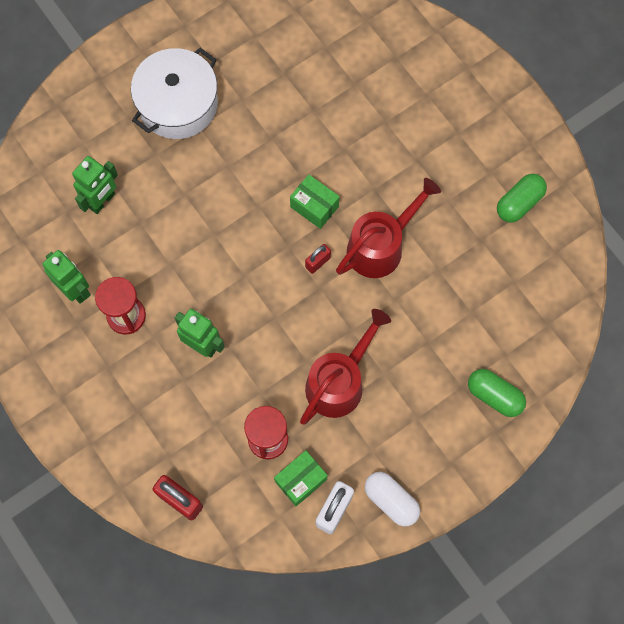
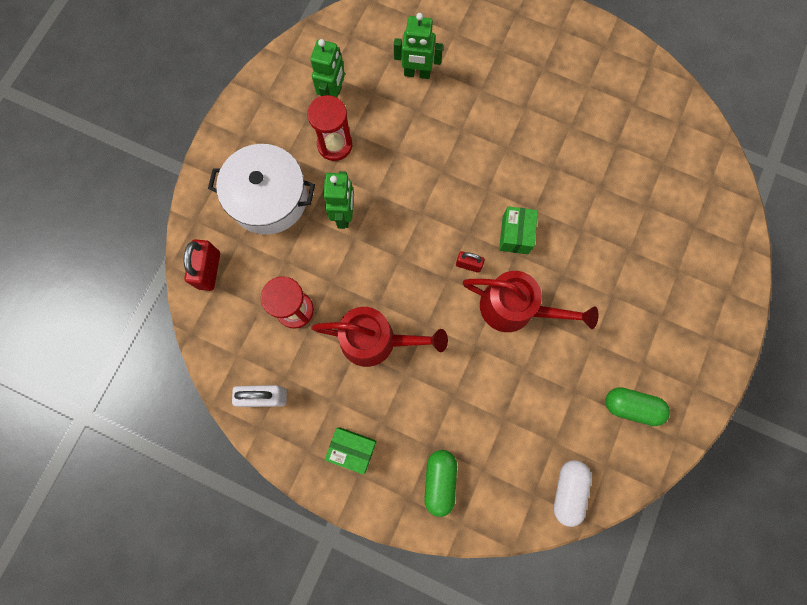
camera: 60 degrees right, 5 degrees up
(178, 104) = (534, 80): white pot -> white pot (269, 198)
(301, 480) = (275, 355): green box -> green box (352, 449)
(391, 500) = (298, 440): white capsule -> white capsule (568, 491)

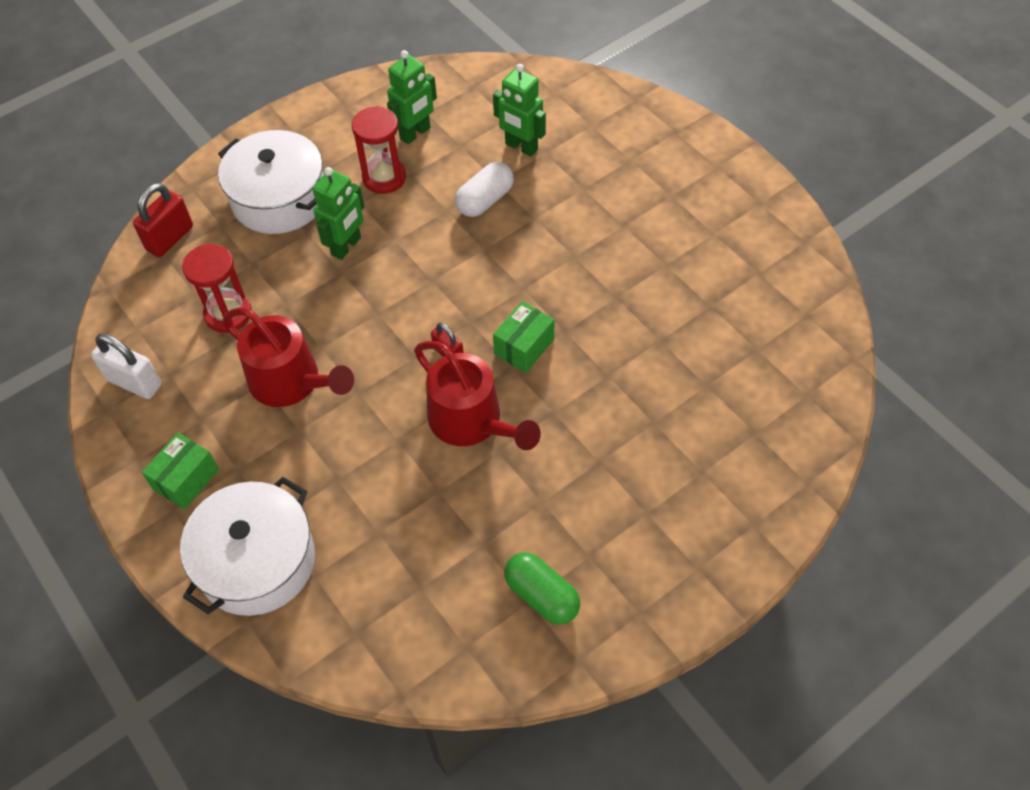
camera: 30 degrees right, 20 degrees down
(352, 449) = (186, 479): green box -> green box turned 75 degrees clockwise
(439, 481) = (257, 561): green capsule -> white pot
(568, 491) = (399, 651): white capsule -> white capsule (485, 200)

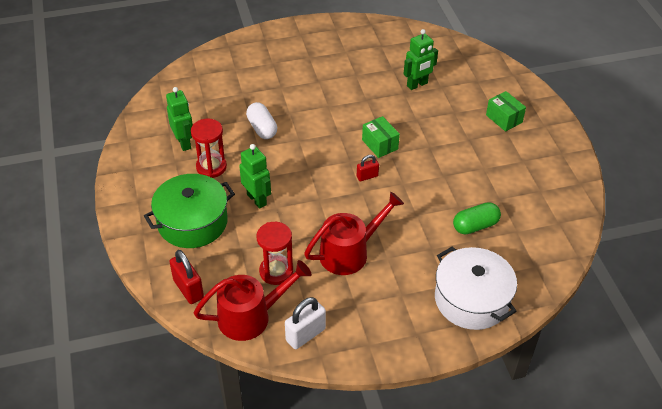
camera: 70 degrees left, 10 degrees down
(186, 479) = (397, 322): green box -> green box (504, 119)
(279, 198) = (192, 222): white pot -> green pot
(472, 422) = (419, 180): red watering can -> red watering can (251, 316)
(521, 147) = (230, 101): green robot -> green robot (417, 85)
(542, 595) = (539, 185): green capsule -> green capsule (475, 226)

